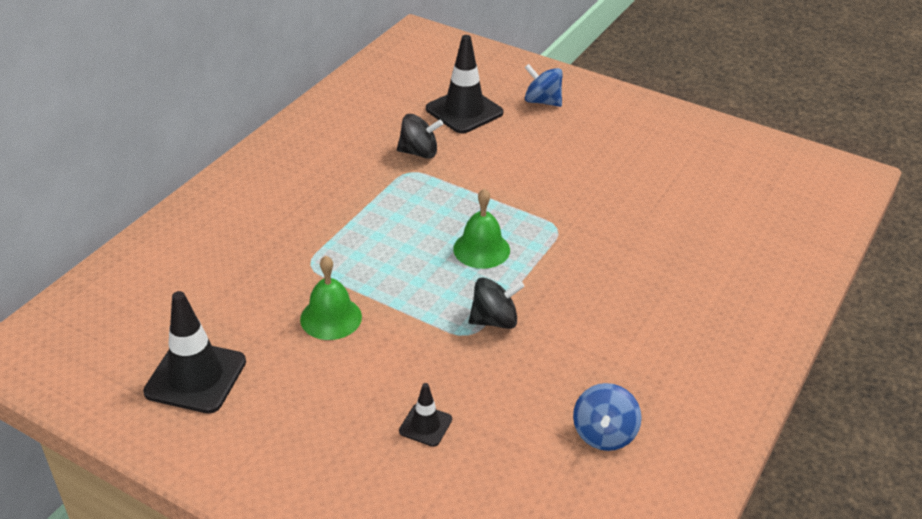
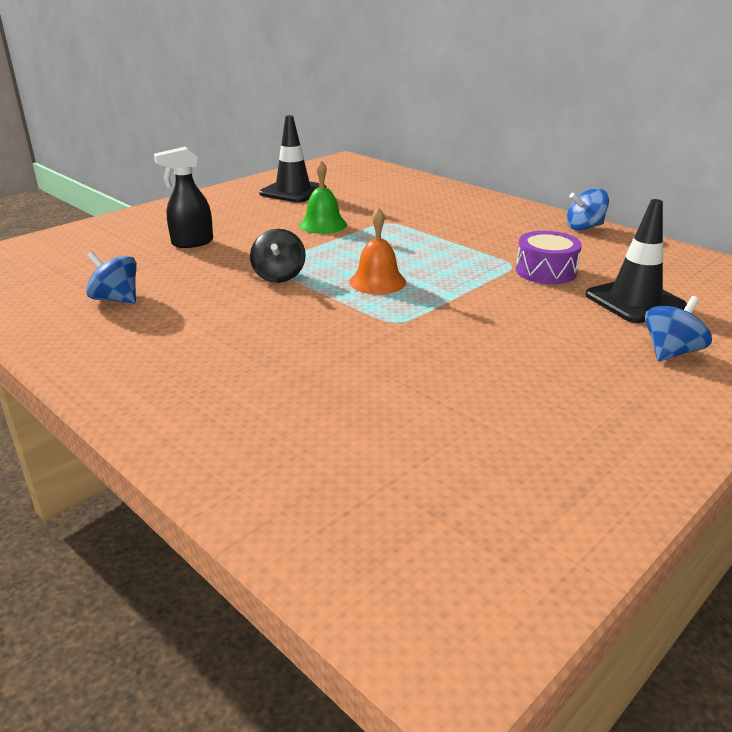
camera: 105 degrees right, 10 degrees down
(297, 130) = (584, 227): none -> blue spinning top
(419, 152) = (545, 271): black spinning top -> purple drum
(425, 425) = (192, 243): black traffic cone -> black spray bottle
(481, 249) = (377, 282): green bell -> orange bell

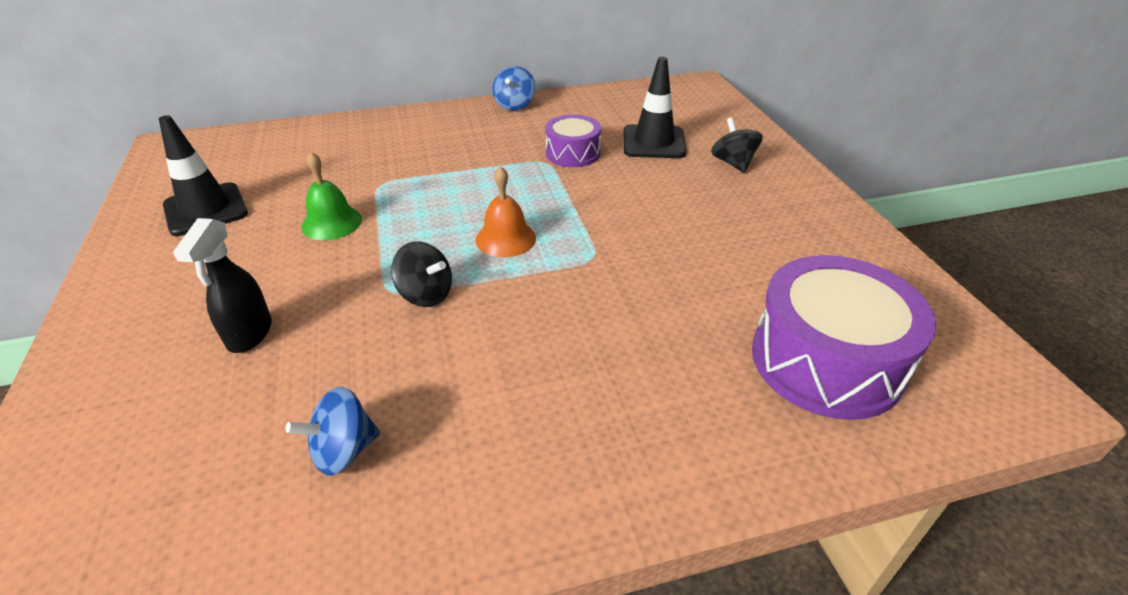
camera: 60 degrees left, 10 degrees up
(371, 475) = (826, 361): none -> purple drum
(671, 352) = (733, 163): blue spinning top -> black spinning top

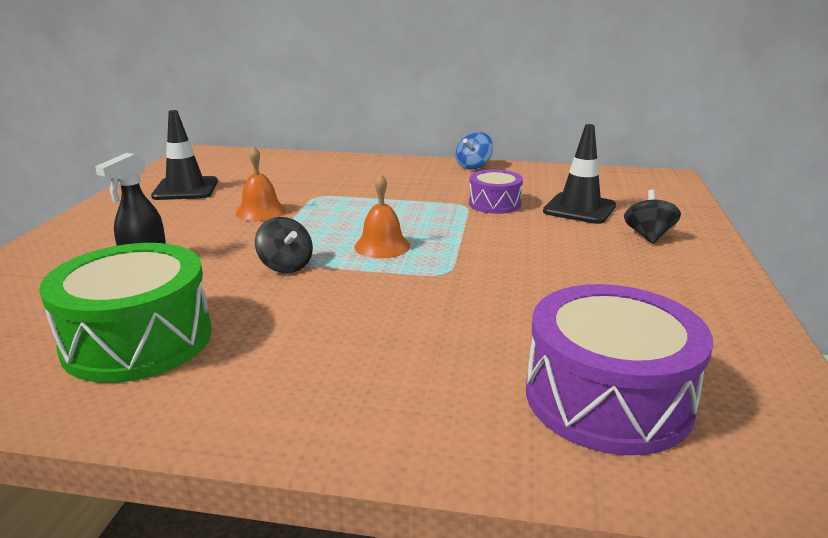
camera: 25 degrees right, 15 degrees down
(332, 222) = (260, 211): green bell -> orange bell
(343, 451) = (138, 340): blue spinning top -> green drum

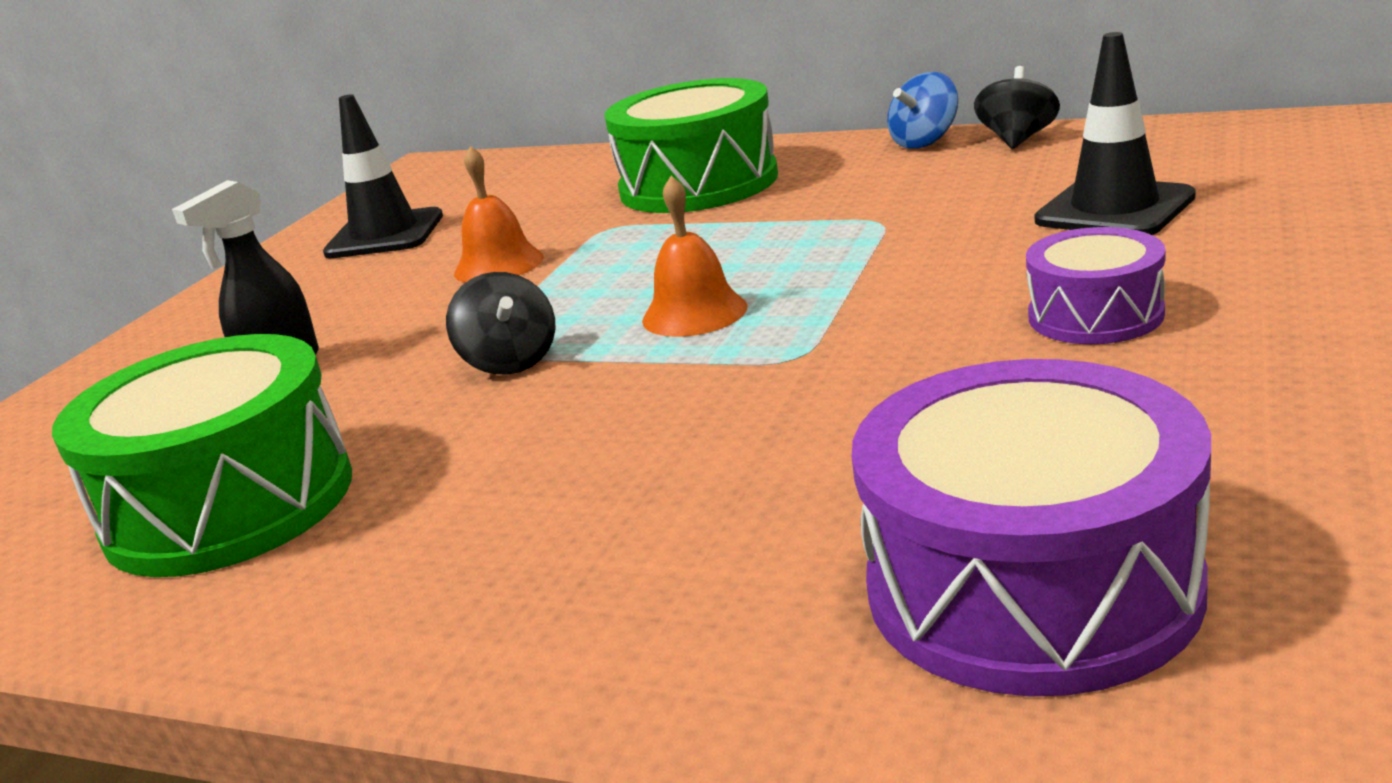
camera: 15 degrees right, 0 degrees up
(360, 177) = (698, 184): none -> green drum
(494, 204) = (941, 213): purple drum -> purple drum (1095, 315)
(648, 236) = (1245, 254): black spinning top -> black spinning top (1017, 140)

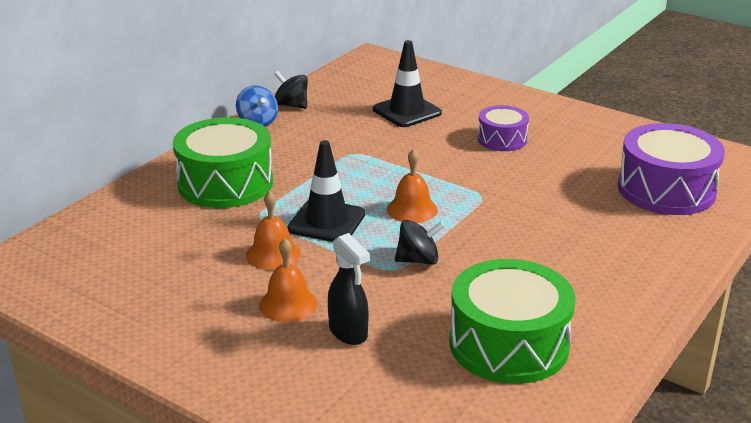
camera: 80 degrees left, 5 degrees up
(360, 310) = (288, 304): none -> orange bell
(385, 235) = (150, 292): black traffic cone -> black traffic cone (326, 221)

